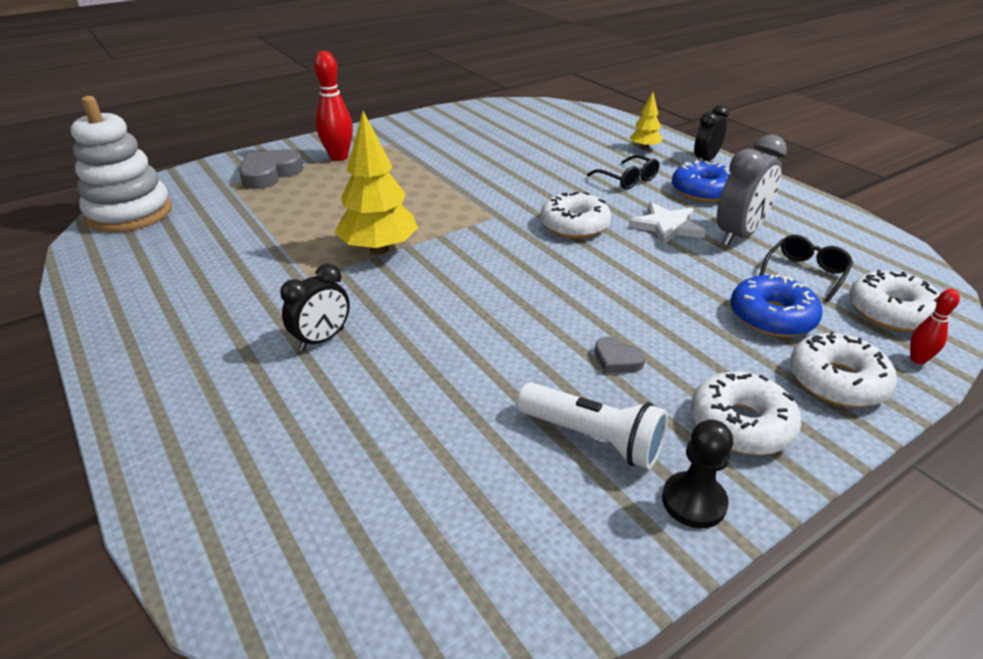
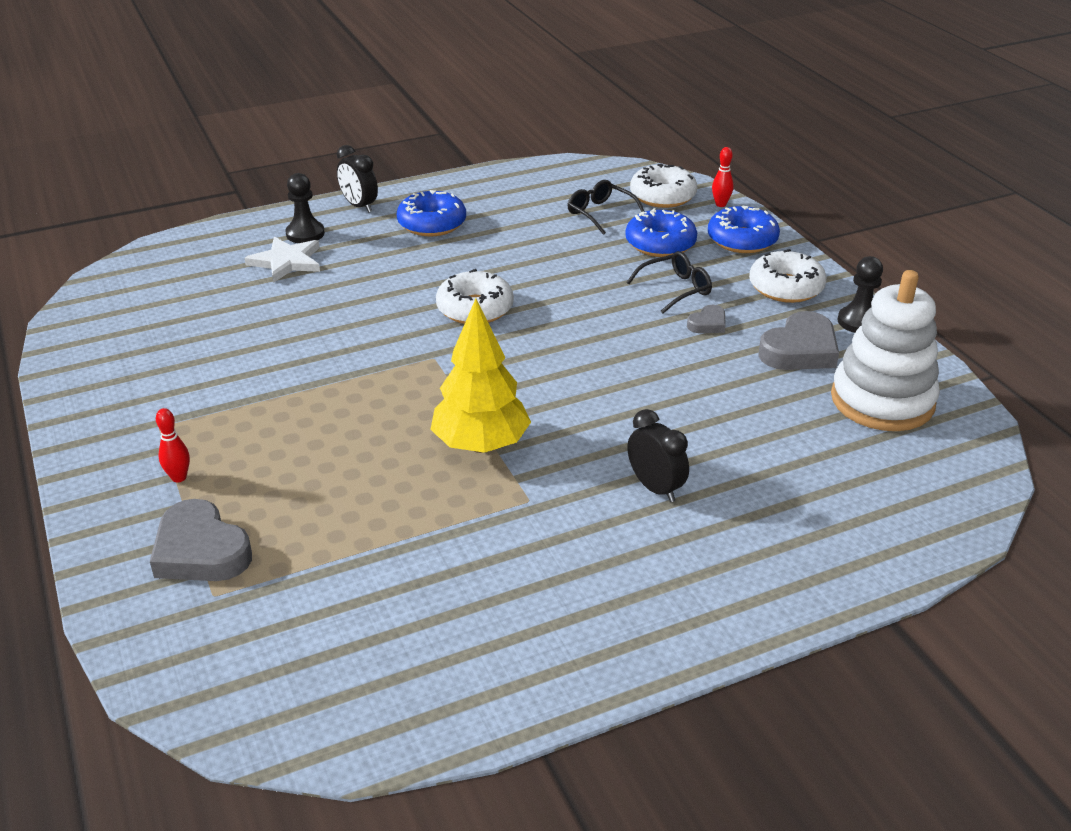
camera: 80 degrees left, 0 degrees up
(130, 213) = (272, 707): white stacking toy -> white stacking toy (882, 401)
(339, 157) = (179, 477): red bowling pin -> red bowling pin, size x0.52
(593, 438) = (800, 350): white flashlight -> grey heart
(627, 179) = (382, 259): black glasses -> black glasses (675, 289)
(644, 148) = (305, 234): yellow tree -> black pawn
(667, 226) = (497, 258): white star -> white star (286, 262)
(739, 235) = (527, 226): grey clock -> none
(837, 381) = (742, 240): white donut -> blue donut

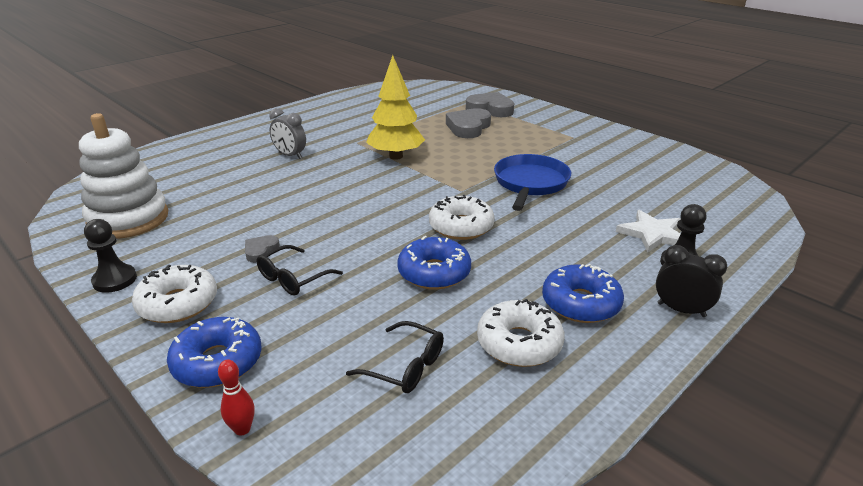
camera: 160 degrees right, 5 degrees down
(179, 477) = (533, 124): red bowling pin -> none
(335, 349) = (530, 183): none -> blue pan
(655, 488) = (290, 155): black clock -> grey clock
(660, 244) = (318, 333): blue donut -> blue donut (434, 273)
(662, 196) = (331, 426): white donut -> white donut (519, 343)
(800, 350) = (182, 244): grey heart -> grey heart (468, 127)

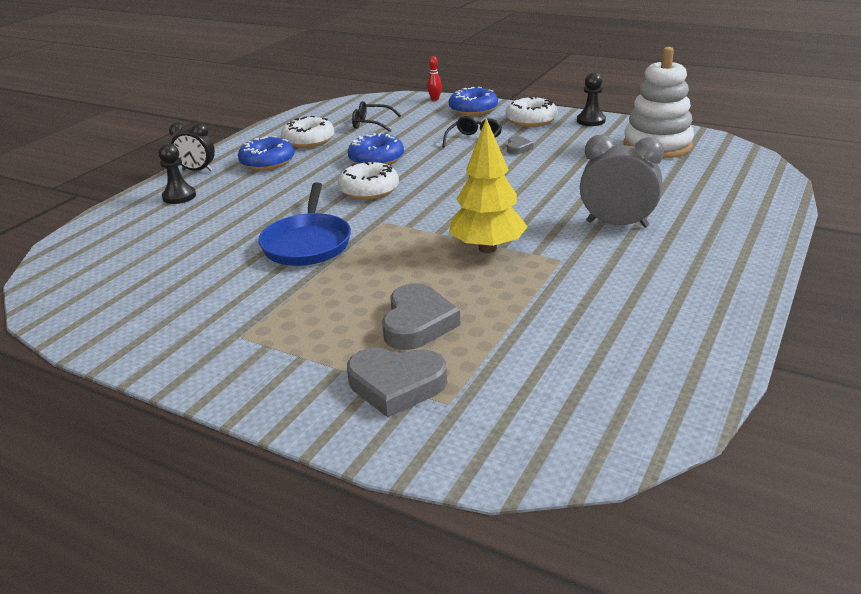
camera: 165 degrees right, 0 degrees up
(290, 155) = (617, 224): grey clock -> grey clock, size x1.52
(653, 234) = (190, 215): white star -> none

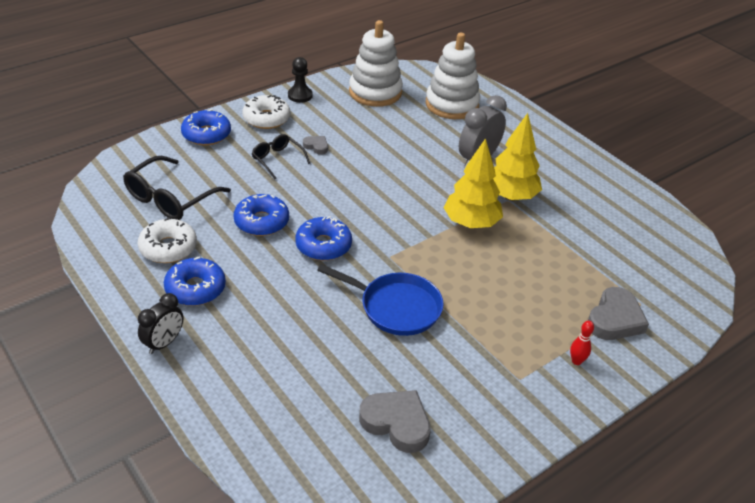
camera: 70 degrees left, 10 degrees up
(179, 196) = (222, 369): black pawn -> none
(369, 190) = (323, 245): white donut -> blue donut
(372, 124) = (171, 198): black glasses -> black glasses, size x1.68
(417, 323) = (550, 288): grey heart -> grey heart (396, 423)
(435, 99) = (153, 143): red bowling pin -> red bowling pin (576, 361)
(571, 259) = (510, 196): none -> yellow tree
(706, 185) = (452, 104): none -> white stacking toy

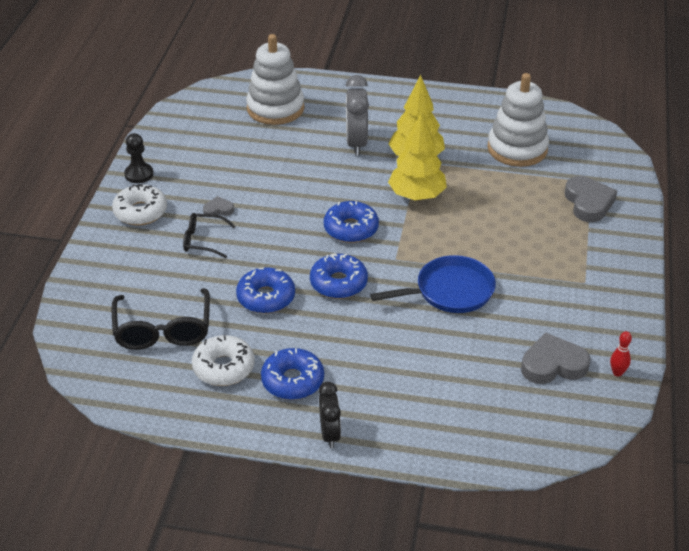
camera: 40 degrees left, 0 degrees up
(206, 134) = (109, 258): blue donut -> blue donut (351, 229)
(375, 92) = (199, 134): white stacking toy -> white stacking toy (517, 149)
(576, 361) = (601, 246): red bowling pin -> red bowling pin (617, 373)

